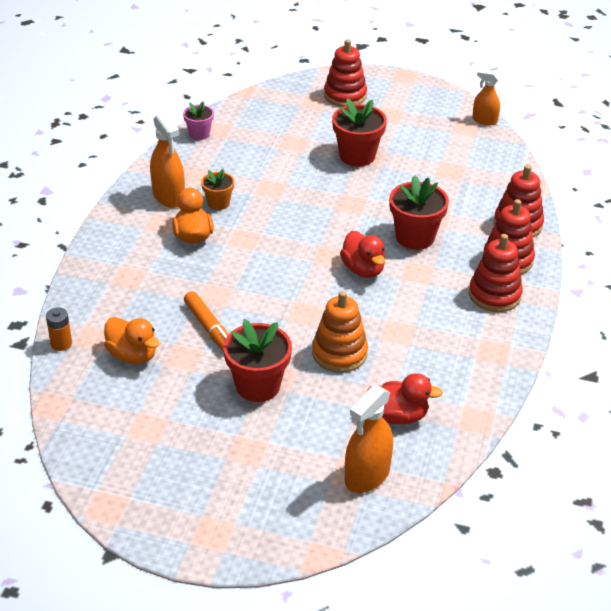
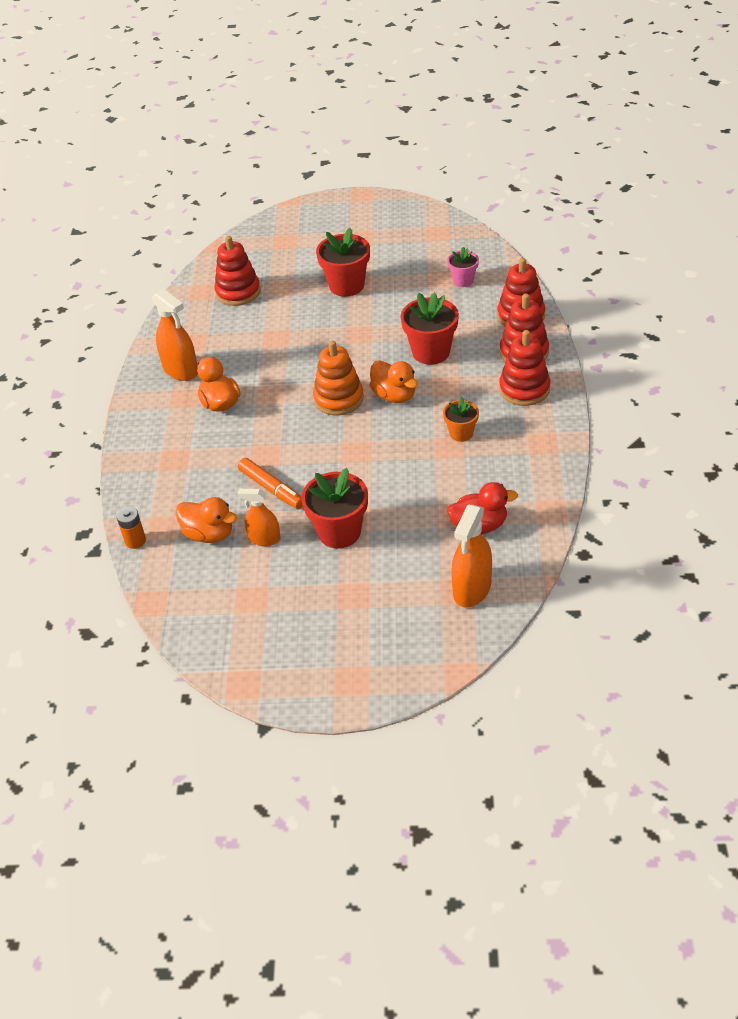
camera: 10 degrees left, 5 degrees up
(199, 134) = (185, 300): pink flower pot -> pink flower pot (463, 280)
(218, 203) = (232, 365): orange flower pot -> orange flower pot (461, 433)
(339, 353) = (403, 481): orange stacking toy -> orange stacking toy (338, 399)
(345, 95) = (312, 228): red stacking toy -> red stacking toy (238, 292)
(363, 269) = (394, 395): red duck -> orange duck
(484, 120) = (453, 221): orange spray bottle -> orange spray bottle (264, 538)

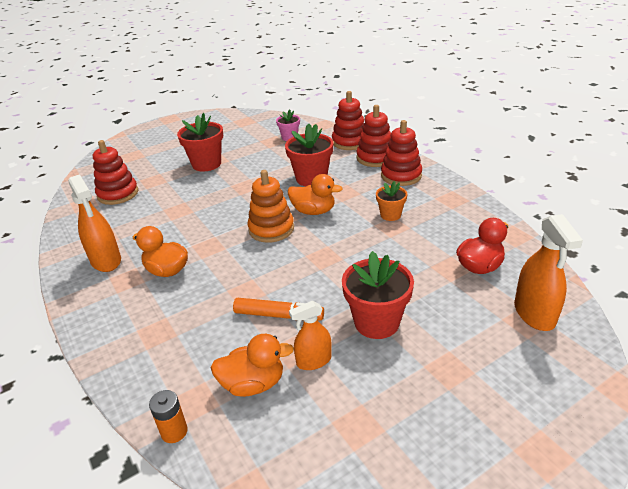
camera: 35 degrees left, 10 degrees down
(180, 370) = (106, 260): orange spray bottle -> orange spray bottle turned 45 degrees clockwise

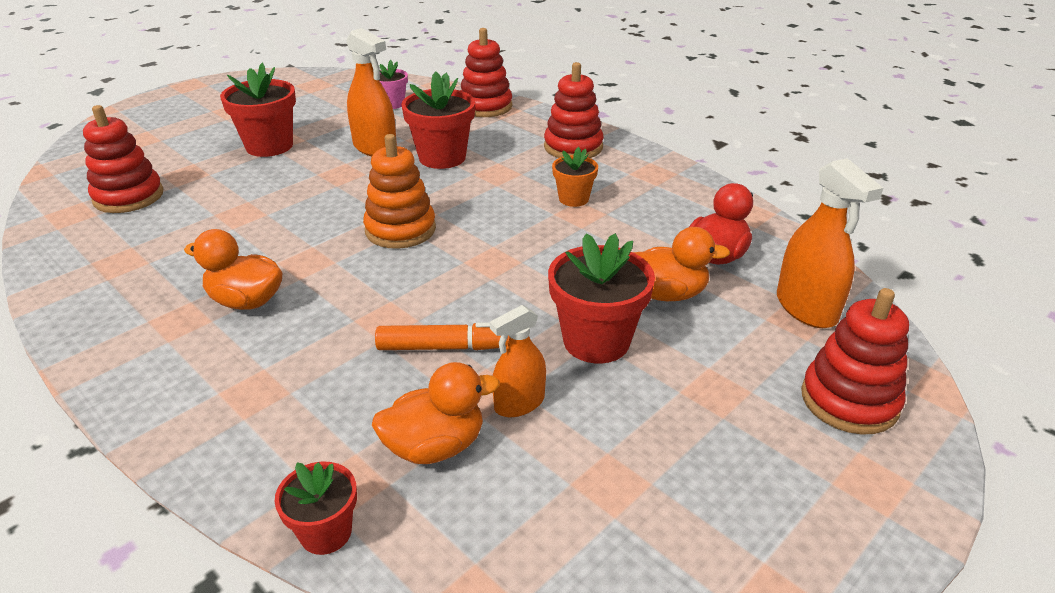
camera: 15 degrees left, 0 degrees up
(106, 260) = (135, 296): orange spray bottle -> orange spray bottle (375, 148)
(174, 431) = (326, 532): orange battery -> red flower pot
(313, 211) = (459, 201): orange duck -> orange duck (666, 294)
(375, 158) = (529, 126): red stacking toy -> red stacking toy (849, 400)

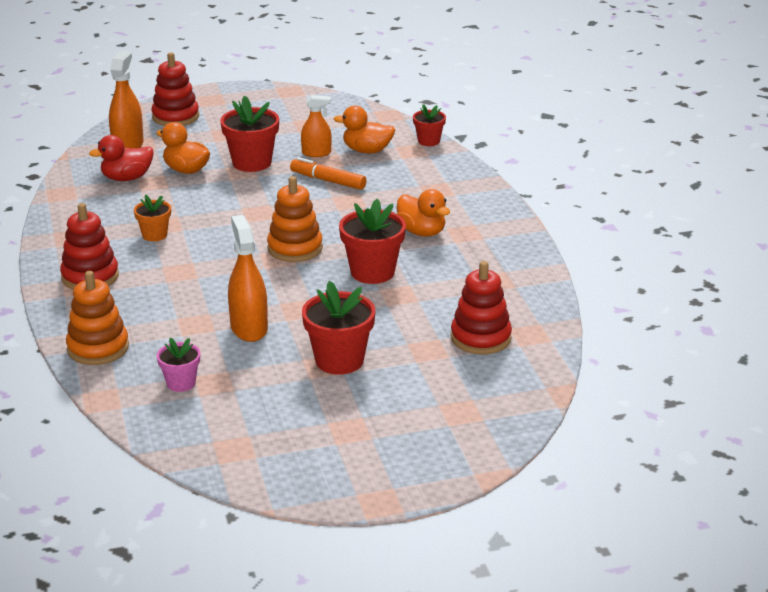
camera: 150 degrees left, 5 degrees down
(442, 157) = (204, 299): red flower pot -> red flower pot (372, 272)
(485, 106) = (98, 348): red stacking toy -> orange stacking toy

